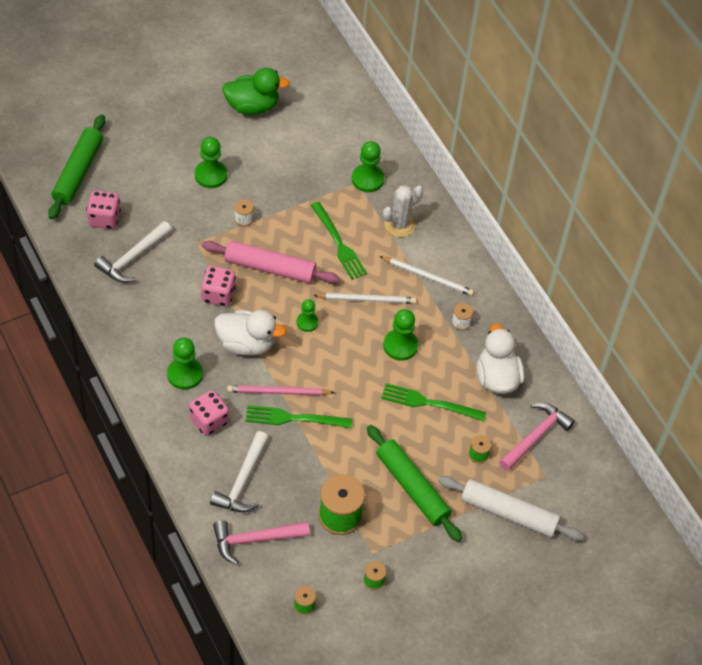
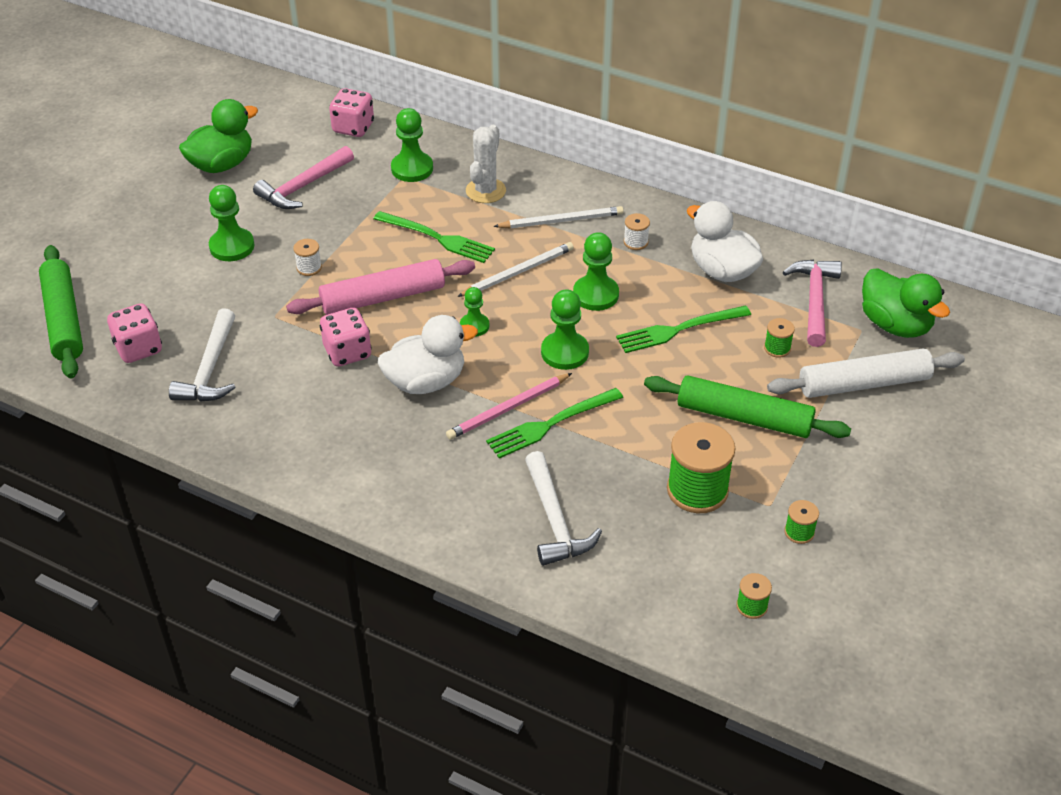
camera: 30 degrees left, 10 degrees down
(185, 374) = (382, 450): green pawn -> green pawn (565, 352)
(209, 421) = (456, 481): pink dice -> pink dice (353, 127)
(255, 540) = (629, 572): pink hammer -> pink hammer (303, 186)
(571, 486) = (895, 324): none -> green duck

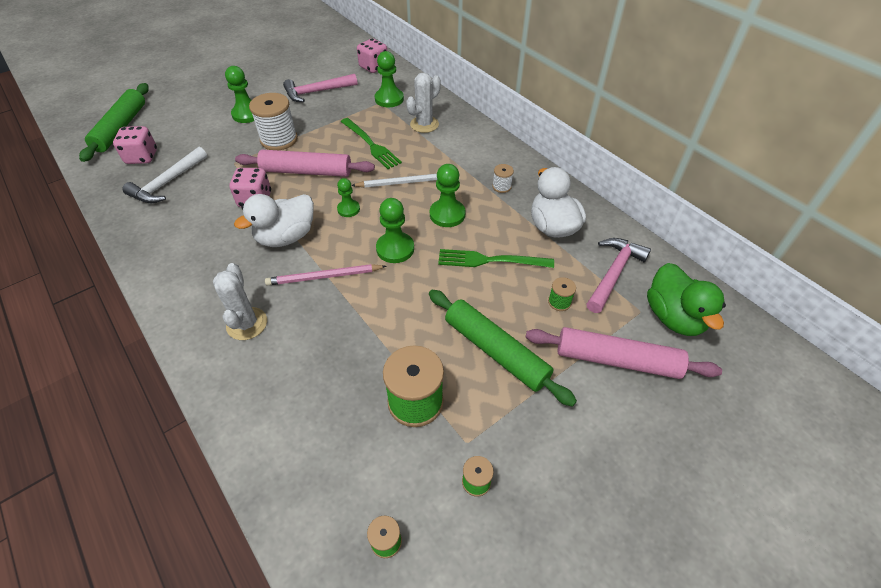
camera: 25 degrees right, 5 degrees up
(222, 164) = (283, 68): green duck -> none
(309, 268) = (279, 139): white spool -> white spool, size x2.11
(426, 382) = (286, 237): white duck -> white duck turned 135 degrees clockwise
(462, 485) = (247, 324): none -> white cactus
(550, 424) = (344, 300): green fork -> none
(555, 520) = (288, 381): white hammer -> none
(561, 221) = (460, 157): white pencil -> none
(863, 383) = (617, 360): white rolling pin -> pink rolling pin

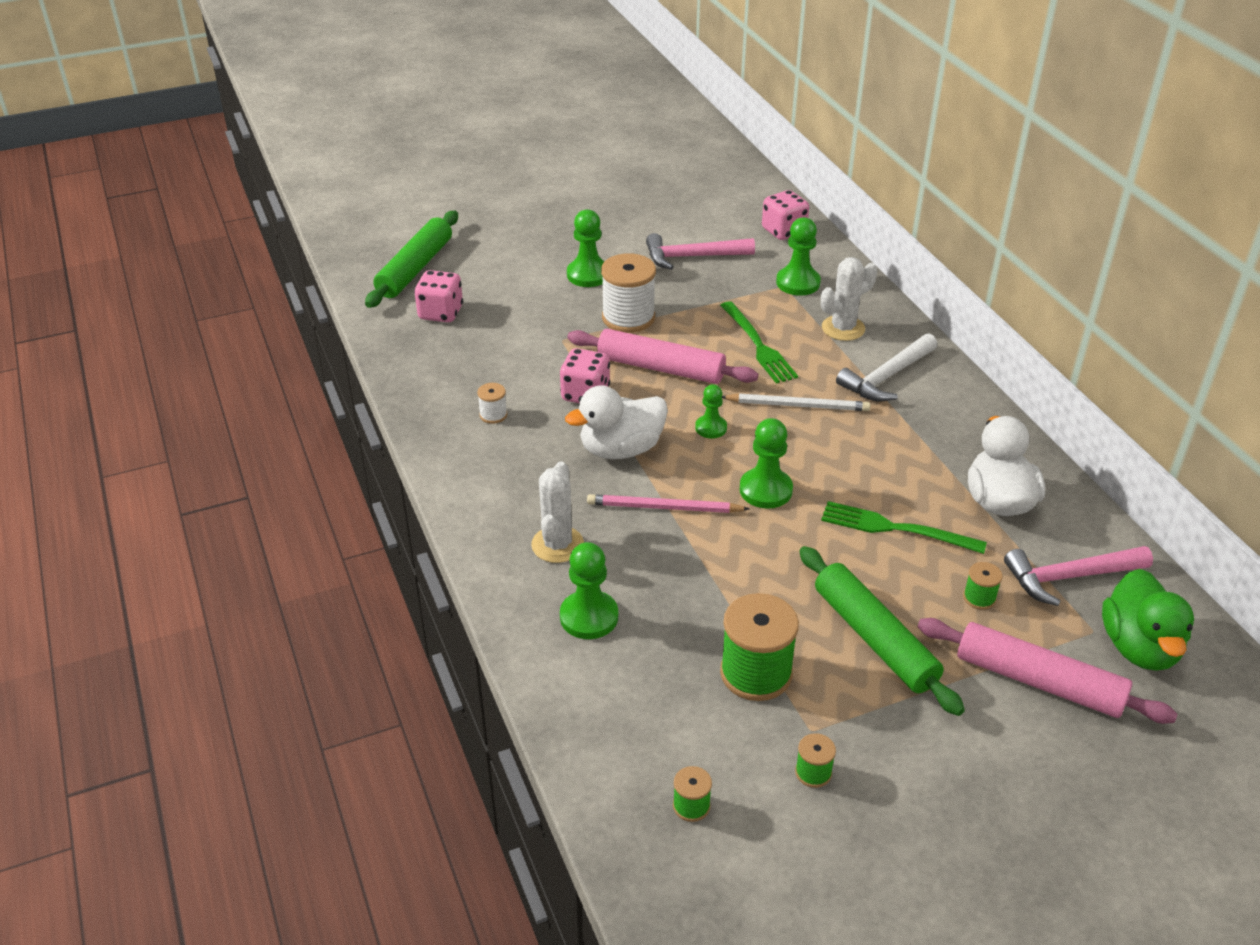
camera: 15 degrees right, 10 degrees down
(167, 183) = (472, 353): white hammer -> white hammer (887, 377)
(447, 214) = (848, 458): green pawn -> green pawn (589, 617)
(501, 186) = (937, 434): white spool -> white spool (493, 415)
(613, 273) = (1070, 577): pink hammer -> pink hammer turned 150 degrees counterclockwise

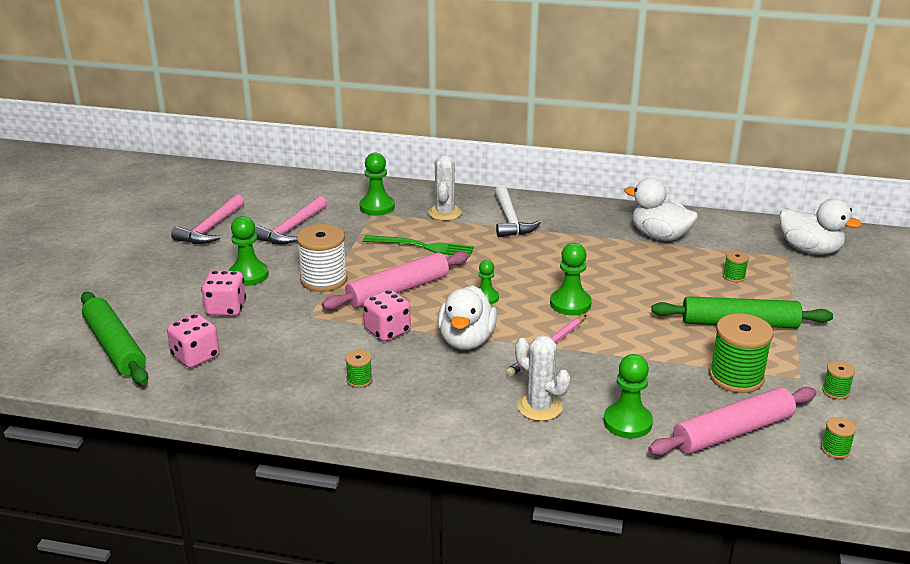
camera: 55 degrees left, 10 degrees down
(493, 415) = (359, 380): white spool -> green spool
(783, 231) = (315, 188): pink dice -> pink dice (226, 309)
(798, 405) = (501, 259): white pencil -> none
(895, 528) = (651, 276): green fork -> none
(1039, 681) = (814, 288): pink rolling pin -> pink rolling pin (732, 432)
(1070, 577) = (741, 244): pink hammer -> pink hammer (211, 228)
(1139, 647) = (810, 250): green duck -> white duck

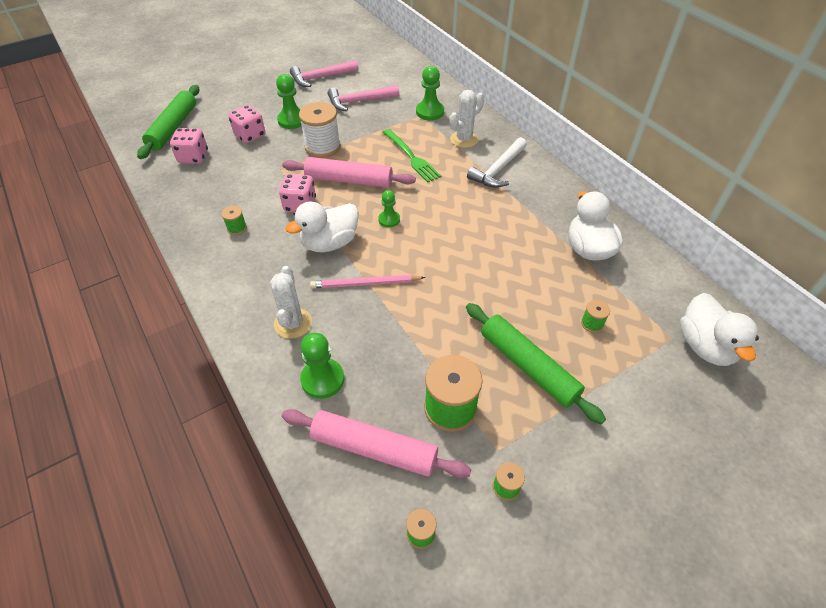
camera: 45 degrees right, 20 degrees up
(570, 304) = (433, 261): green pawn -> none

